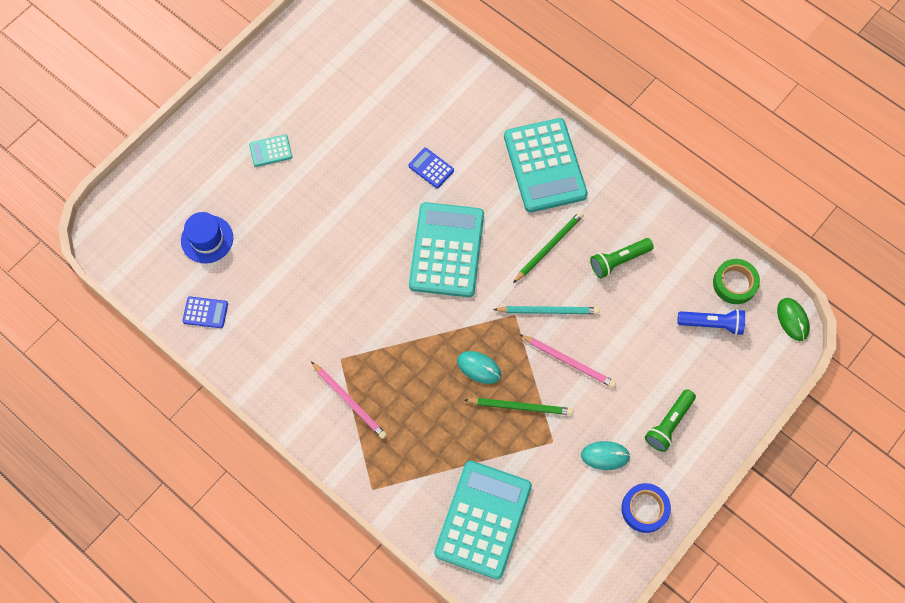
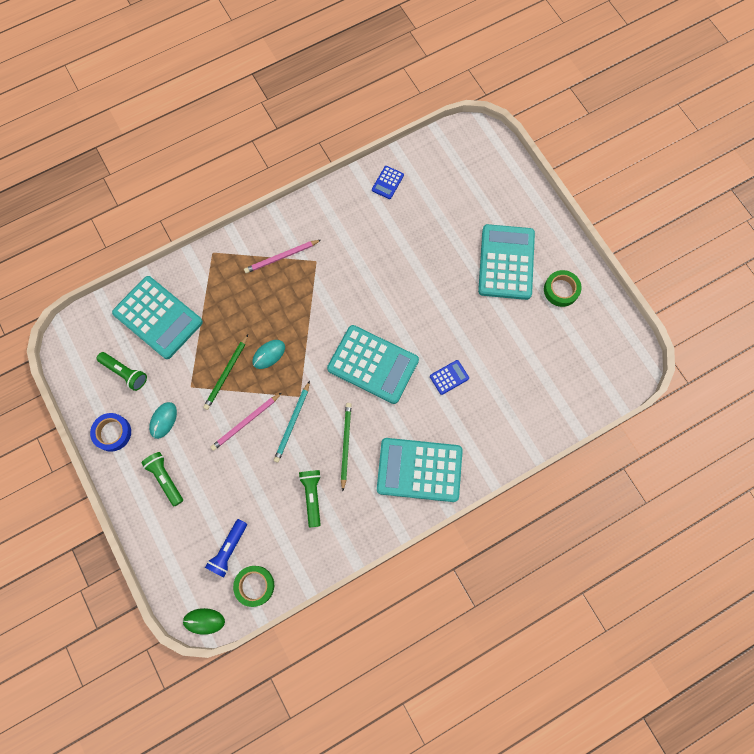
camera: 110 degrees right, 5 degrees up
(207, 239) = (446, 198): blue hat -> none
(270, 151) = (506, 262): turquoise calculator -> turquoise calculator, size x2.34
(286, 87) = (561, 290): none -> green tape
(549, 247) = (345, 445): green pencil -> green pencil turned 150 degrees counterclockwise
(568, 528) = (125, 373): none -> green flashlight

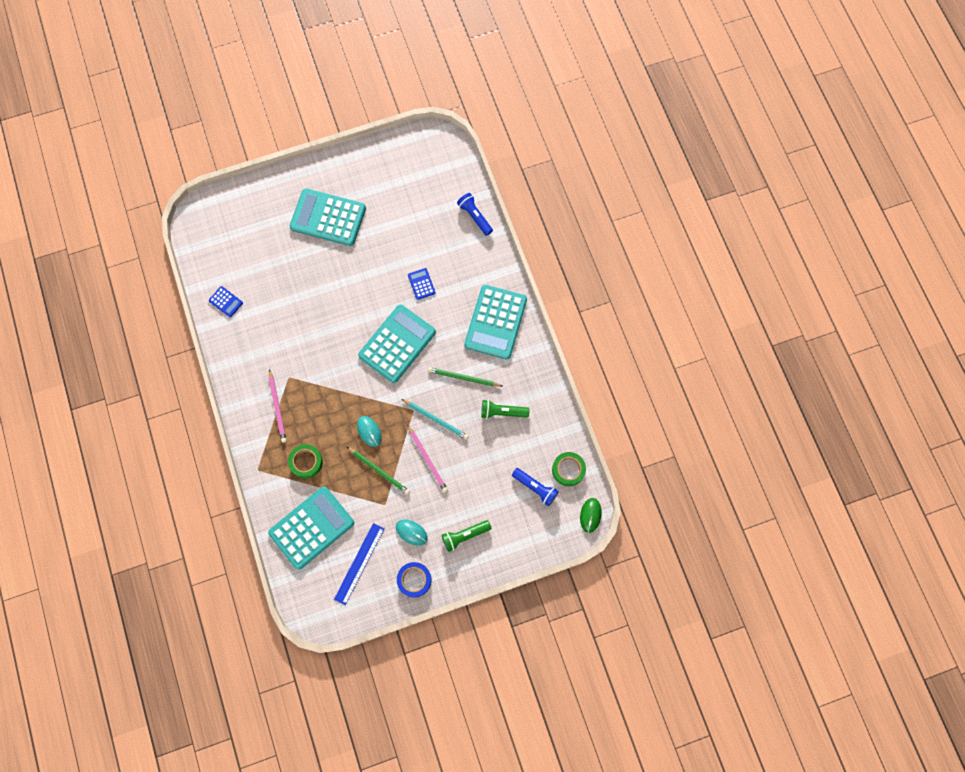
camera: 80 degrees left, 0 degrees up
(125, 373) = (359, 563): green flashlight -> blue ruler
(546, 422) = (475, 216): none -> blue flashlight
(561, 290) = (363, 180): green tape -> green tape (306, 462)

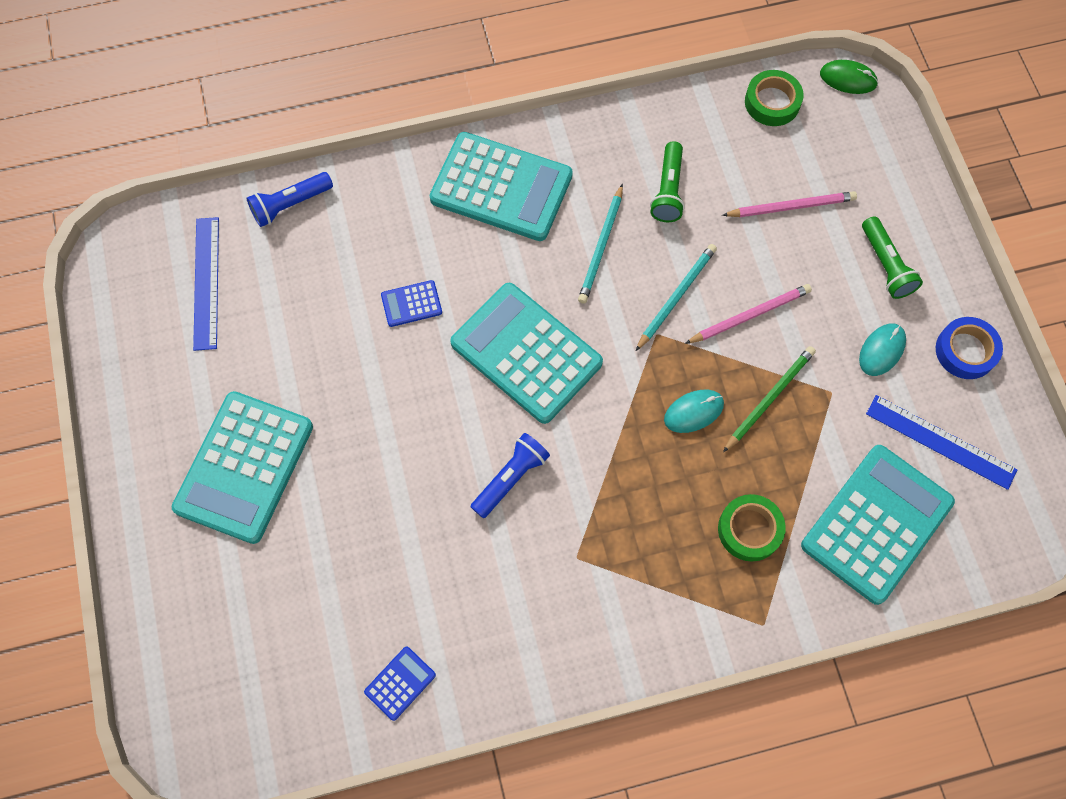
camera: 85 degrees left, 5 degrees down
(277, 407) = (637, 581): pink pencil -> pink pencil (791, 206)
(311, 528) = (876, 524): turquoise calculator -> turquoise calculator turned 75 degrees clockwise
(426, 184) = (206, 282): none -> blue ruler
(463, 378) = (601, 247): green pencil -> turquoise pencil
(535, 488) = (802, 152): blue flashlight -> blue flashlight (511, 478)

